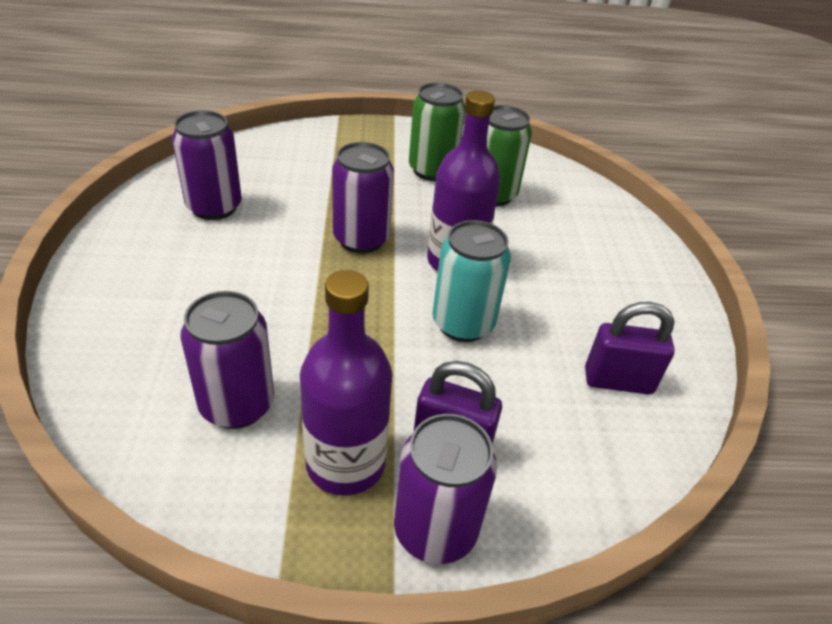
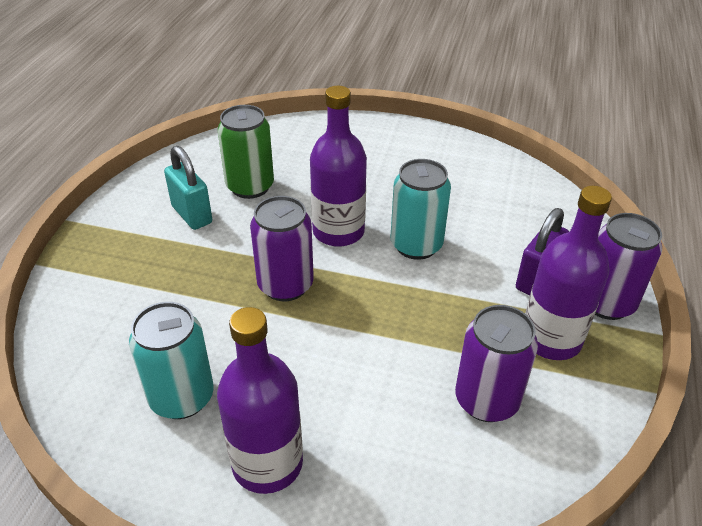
camera: 70 degrees left, 0 degrees up
(149, 263) = (267, 463): none -> purple bottle
(214, 207) = (182, 397): purple can -> turquoise can
(432, 170) = (192, 215): green can -> turquoise padlock
(618, 381) = (487, 185): purple padlock -> none

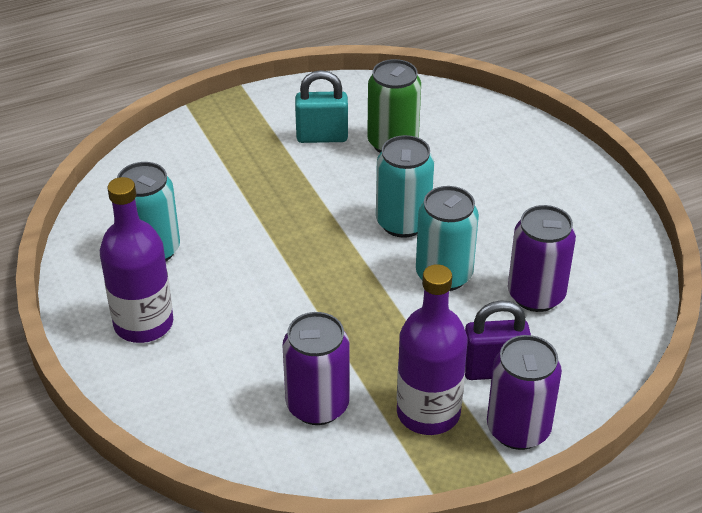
camera: 50 degrees right, 0 degrees up
(192, 215) = (322, 137): turquoise padlock -> turquoise padlock turned 75 degrees clockwise
(285, 285) = (308, 232): purple can -> purple can (536, 295)
(338, 231) = (403, 223): purple bottle -> turquoise can

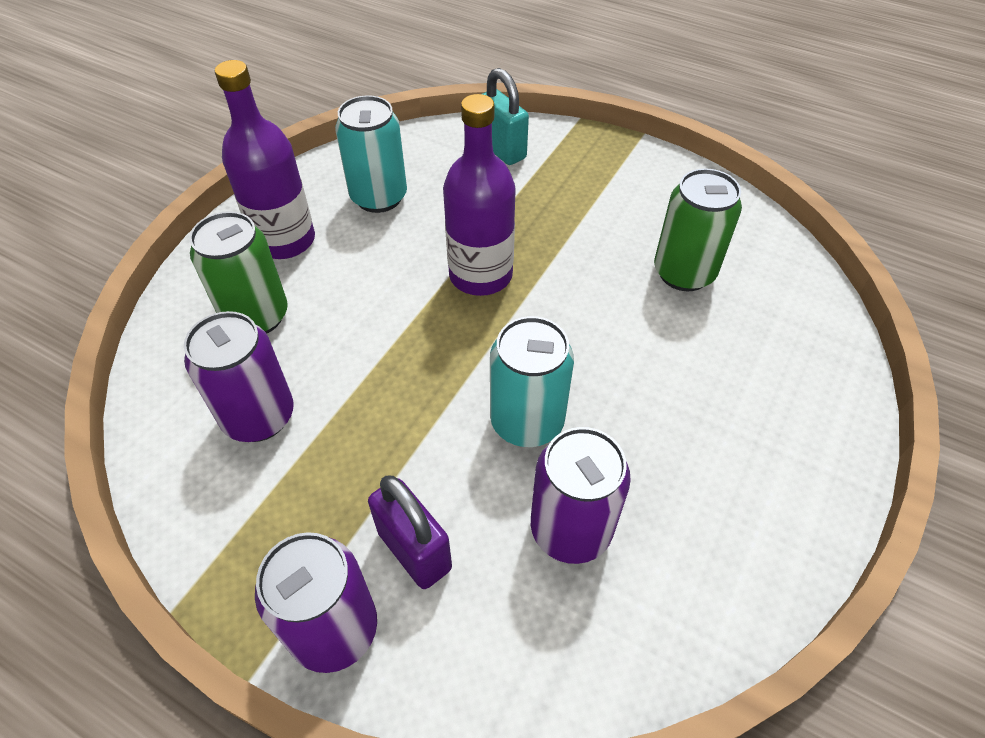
camera: 55 degrees right, 10 degrees up
(214, 371) = (256, 316): none -> green can
(322, 137) = (634, 219): turquoise padlock -> turquoise padlock (502, 150)
(403, 223) = (574, 344): turquoise can -> none
(428, 413) = (306, 520): purple bottle -> purple bottle (480, 275)

